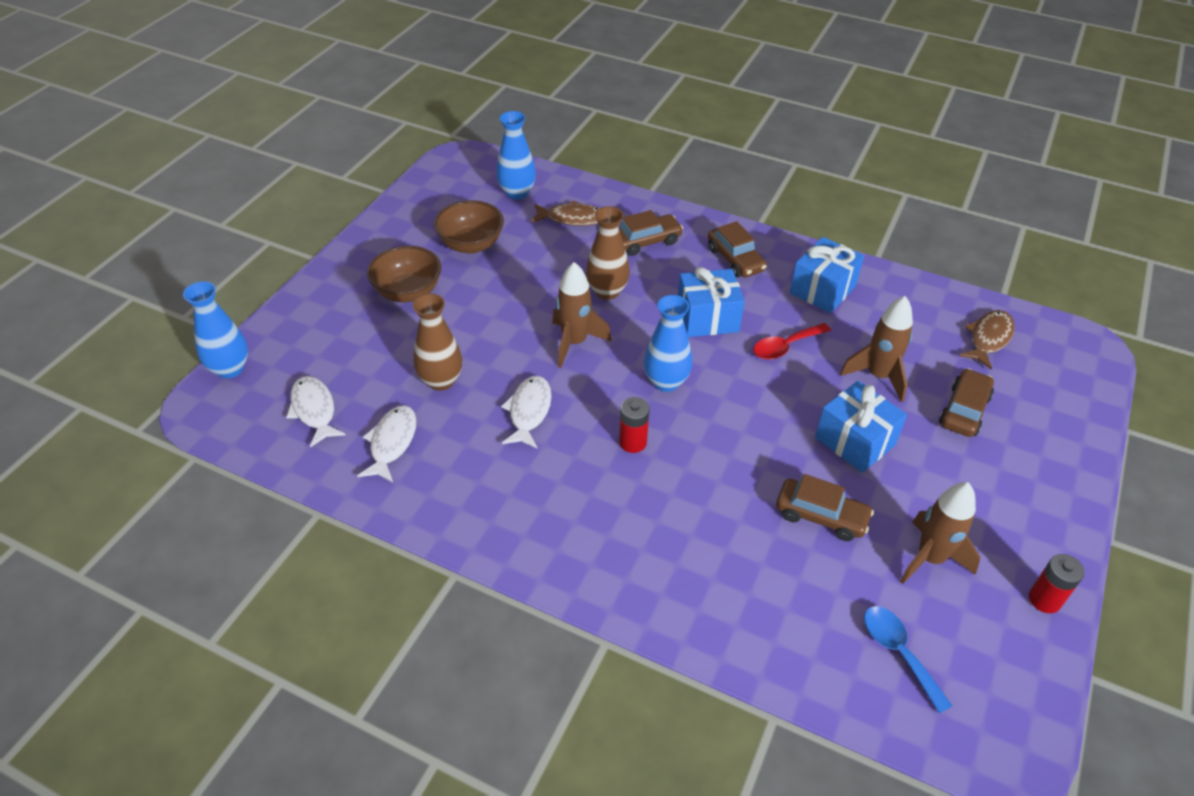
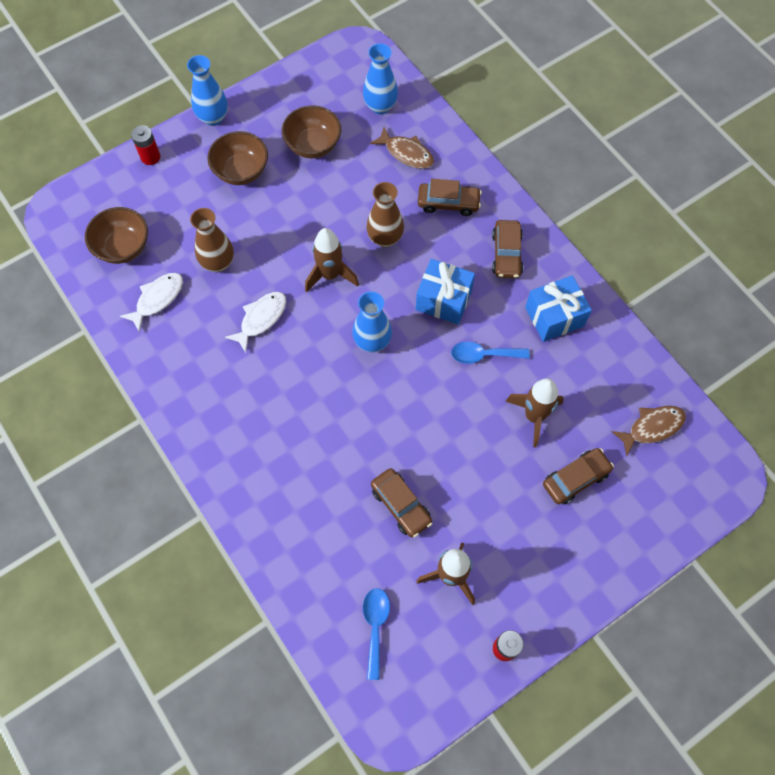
camera: 30 degrees right, 20 degrees up
(230, 368) = (88, 185): blue vase -> blue vase (213, 118)
(314, 410) = (123, 247): white fish -> brown bowl
(632, 442) = (314, 380): red battery -> red battery (150, 157)
(785, 347) = (483, 355): red spoon -> blue spoon
(855, 441) = (472, 461): blue gift -> none

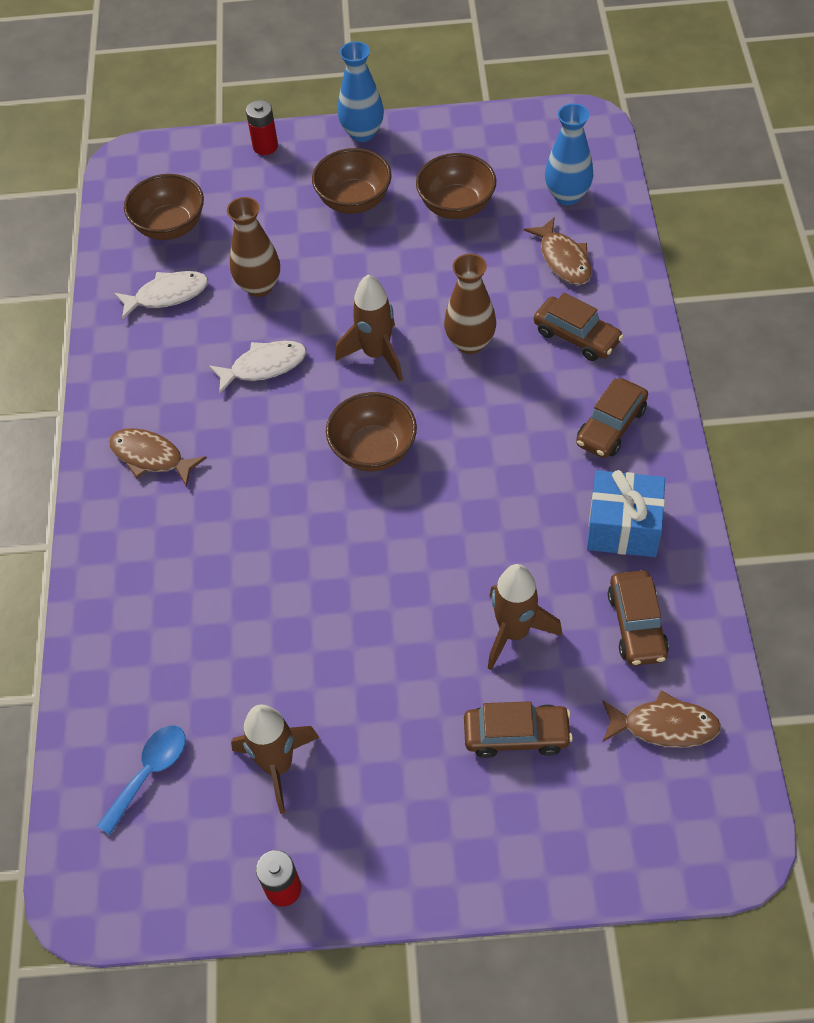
camera: 35 degrees right, 10 degrees down
(228, 420) = (151, 457): none -> brown fish
(372, 342) = (373, 450): blue vase -> brown bowl
(401, 505) = (277, 651): brown car -> brown car (637, 625)
(443, 300) = (493, 443): blue gift -> none
(483, 355) = (499, 529): blue spoon -> none

